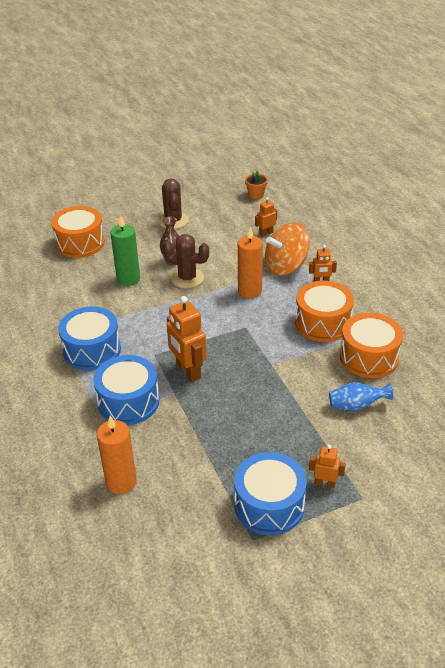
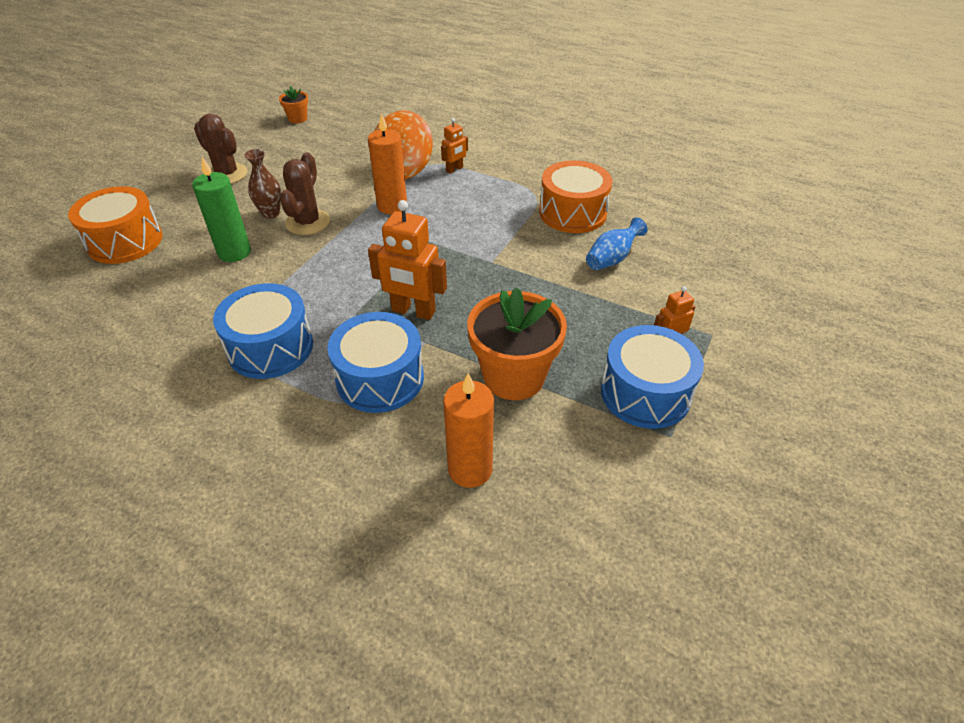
camera: 40 degrees left, 5 degrees up
(187, 278) = (307, 222): brown cactus -> brown cactus turned 60 degrees counterclockwise
(201, 446) = (514, 377): none -> orange flower pot
(266, 233) = (348, 148): orange robot -> none
(322, 323) = (497, 203): orange drum -> none

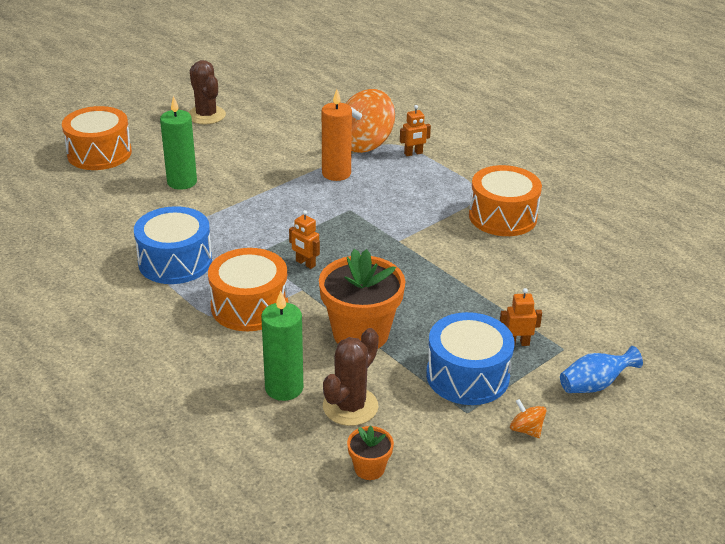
camera: 20 degrees right, 10 degrees down
(271, 213) = (227, 157): brown vase -> none
(298, 119) = (293, 78): orange flower pot -> orange flower pot (369, 468)
(307, 222) = (255, 171): brown cactus -> brown cactus (350, 406)
(380, 378) = (249, 306): blue drum -> orange drum
(413, 311) = (305, 263): orange robot -> orange robot, size x0.54
(470, 469) = (284, 388): orange candle -> green candle
(612, 259) = (513, 264): blue vase -> blue vase (594, 385)
(737, 438) = (526, 430): none -> orange spinning top

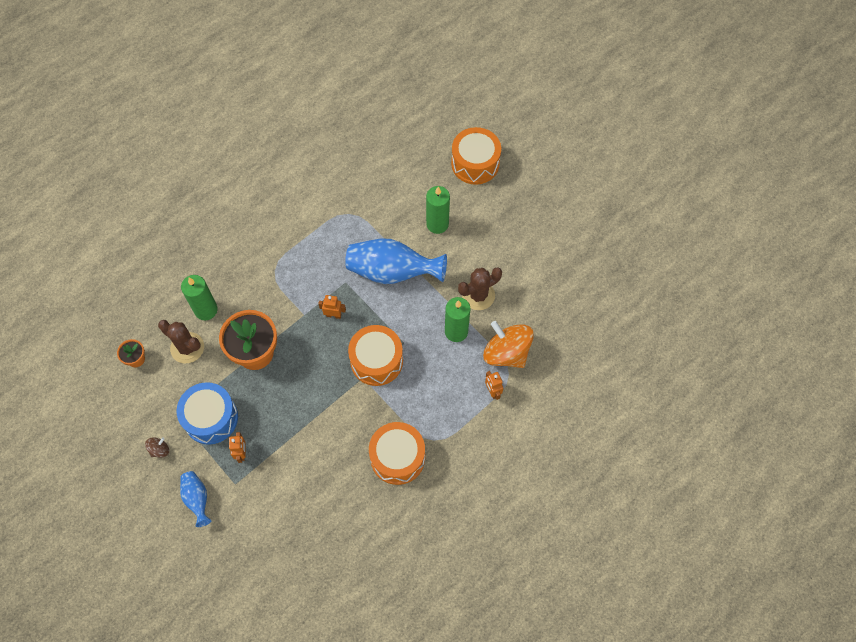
camera: 90 degrees right, 30 degrees up
(175, 261) = (335, 234): blue drum -> none
(206, 115) = (542, 228): brown cactus -> brown cactus (478, 295)
(246, 216) = (392, 272): none -> blue vase
(249, 306) = (286, 284): orange drum -> orange drum (376, 361)
(305, 263) = (333, 315): orange robot -> orange robot turned 60 degrees clockwise
(336, 173) = (456, 331): orange candle -> green candle
(526, 430) = (159, 450): orange spinning top -> brown spinning top

